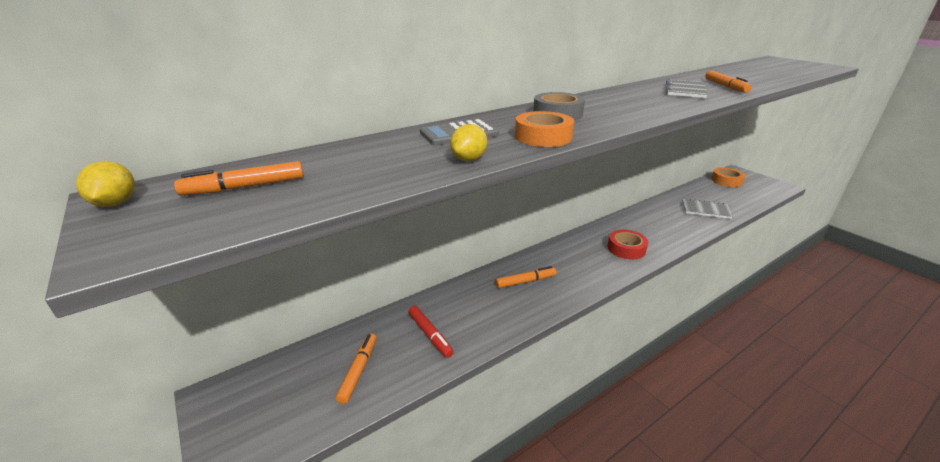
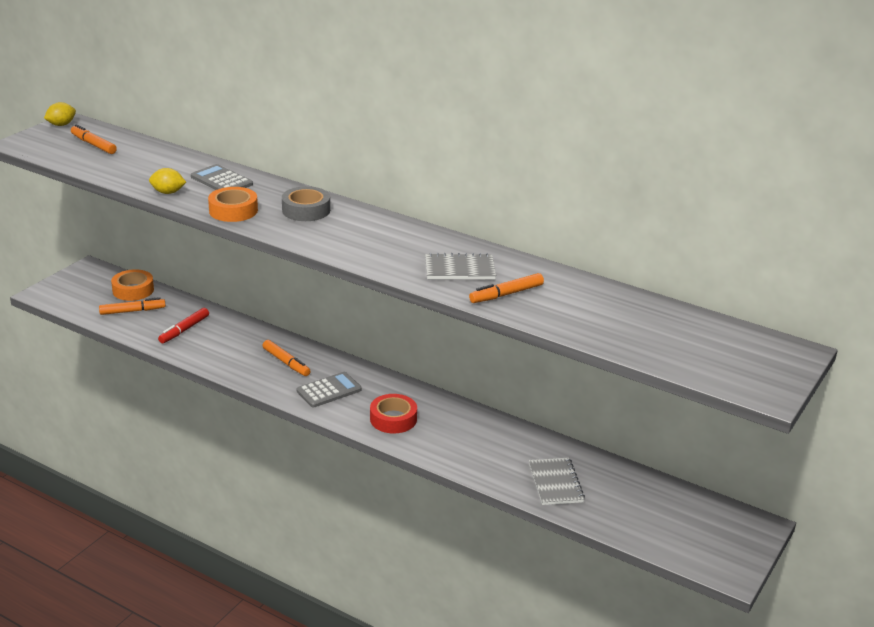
camera: 65 degrees right, 0 degrees up
(578, 268) = (329, 390): none -> grey calculator
(726, 181) = (698, 510): orange tape -> orange tape (133, 290)

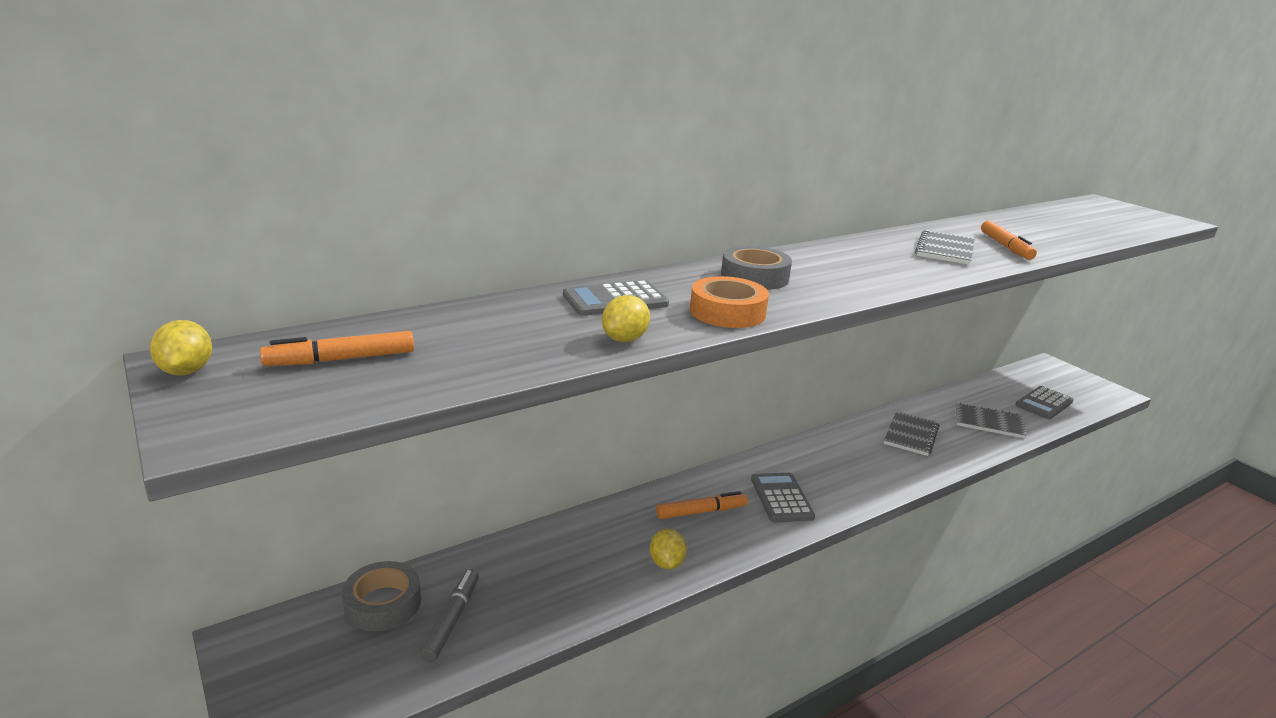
camera: 65 degrees left, 5 degrees down
(132, 311) = (451, 620): orange marker -> grey marker
(133, 290) = (383, 603): orange tape -> grey tape
(184, 330) = (555, 578): red marker -> none
(222, 361) = (666, 563): none -> yellow lemon
(393, 419) = (857, 473): red tape -> none
(484, 440) = (911, 435): none -> grey notebook
(640, 519) = (1044, 403): none -> grey calculator

